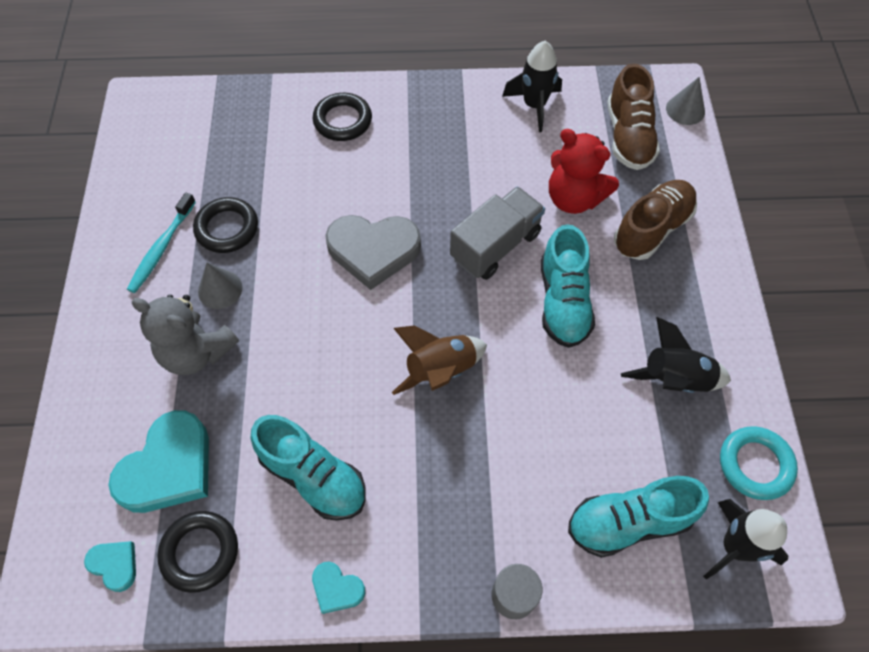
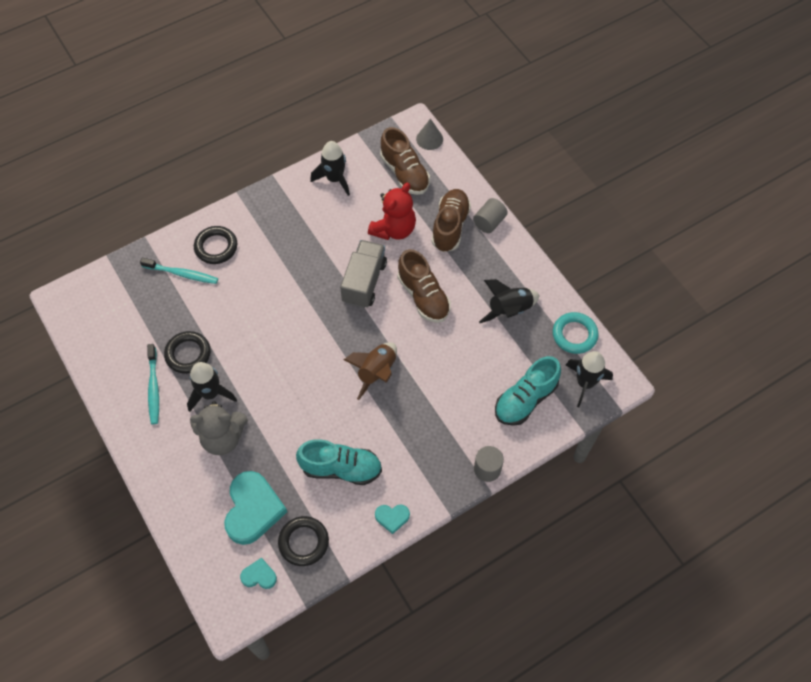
camera: 30 degrees left, 0 degrees up
(220, 289) = (210, 393): grey cone -> black rocket
(284, 133) = (182, 274): none -> turquoise toothbrush
(373, 251) = (291, 322): grey heart -> none
(563, 302) = (423, 296): turquoise shoe -> brown shoe
(574, 198) = (394, 229): red teddy bear -> red teddy bear turned 60 degrees counterclockwise
(710, 248) = (489, 222): none -> grey cylinder

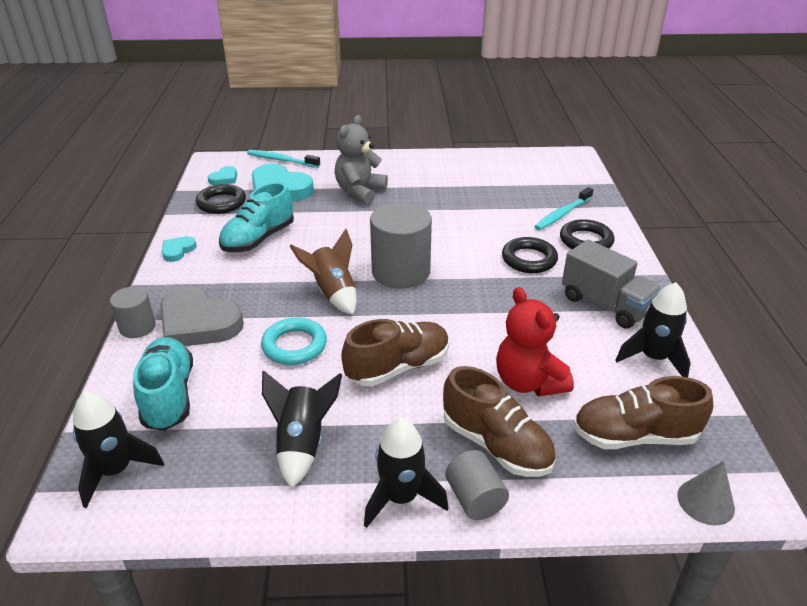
camera: 120 degrees right, 25 degrees down
(154, 388) = (443, 175): turquoise toothbrush -> turquoise toothbrush (281, 160)
(188, 354) = (463, 196): black ring -> black ring (529, 259)
(210, 393) = (410, 197): black rocket -> black rocket (401, 498)
(326, 344) = (401, 272): none -> grey cylinder
(364, 282) = (460, 325): grey truck -> grey truck (606, 304)
(423, 296) = (398, 367): brown shoe -> brown shoe turned 150 degrees clockwise
(459, 433) = (198, 323): none -> grey heart
(574, 335) = (192, 501): turquoise ring -> turquoise ring (294, 345)

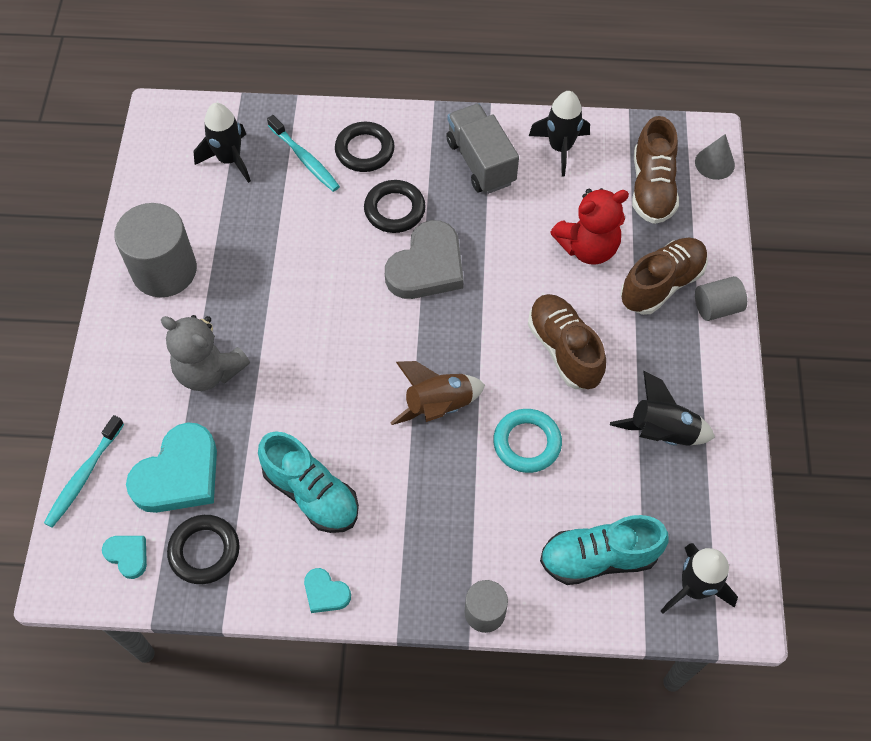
camera: 85 degrees left, 25 degrees up
(198, 323) = (482, 545): grey heart -> grey heart (427, 266)
(401, 272) = (404, 335): grey cylinder -> grey cylinder (164, 270)
(401, 498) = (717, 358): black rocket -> black rocket (229, 159)
(606, 304) = (480, 162): grey truck -> grey truck turned 75 degrees counterclockwise

